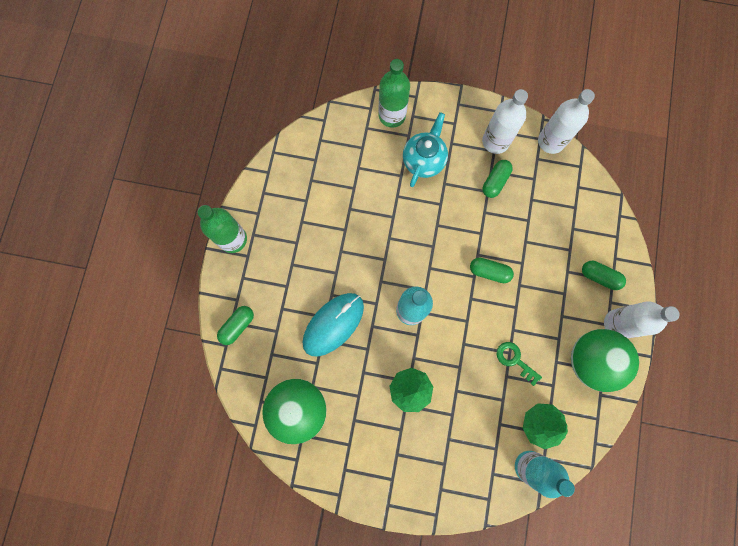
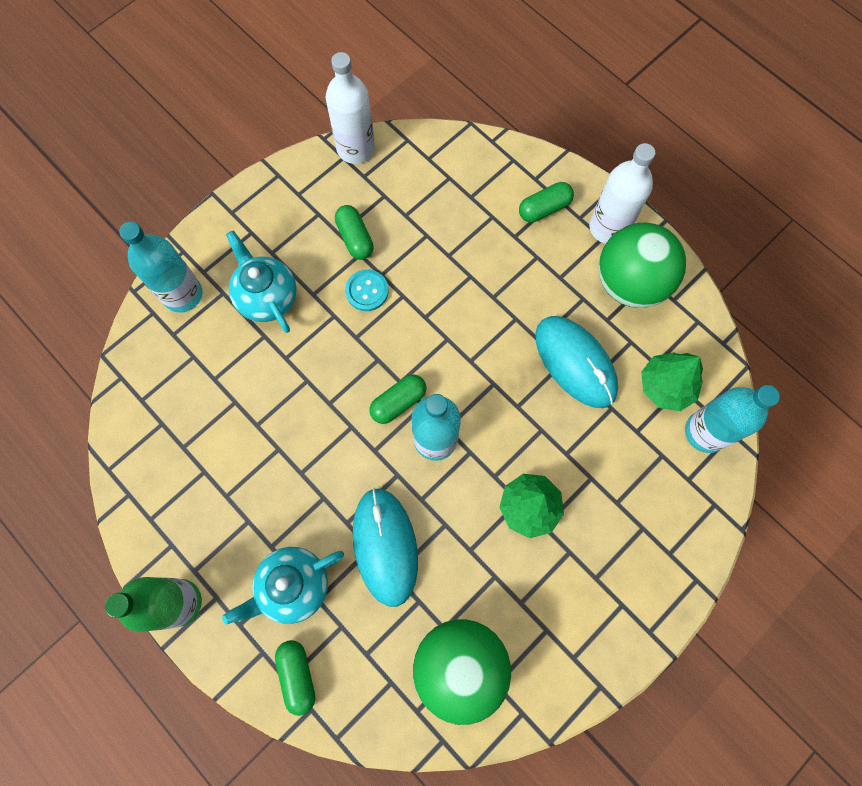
camera: 55 degrees left, 5 degrees down
(280, 291) = (293, 586): none -> turquoise teapot
(392, 115) = (183, 294): green bottle -> turquoise bottle
(468, 211) = (367, 291): none -> turquoise button
(489, 272) = (454, 318): green capsule -> green capsule (398, 402)
(495, 141) = (309, 204): white bottle -> none
(515, 360) = (575, 363): green key -> turquoise mouse

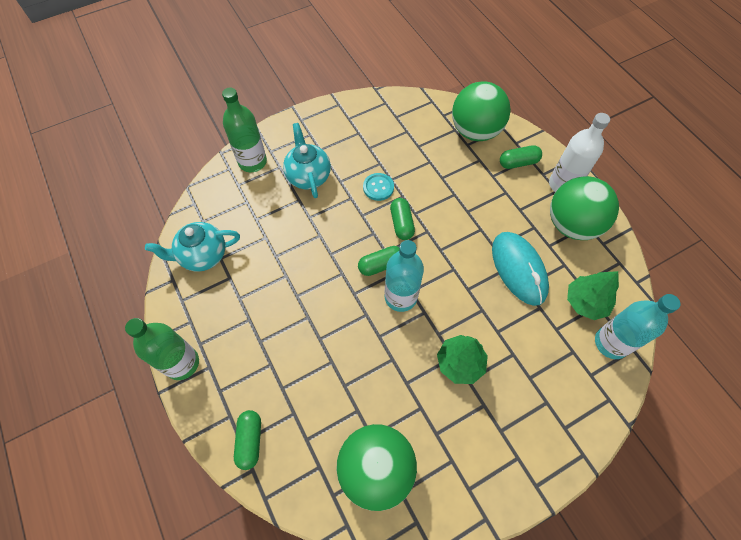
camera: 15 degrees right, 10 degrees down
(183, 294) = (252, 162): turquoise bottle -> green bottle
(293, 586) = (267, 374): turquoise teapot -> turquoise teapot (203, 255)
(355, 148) = (395, 99): white bottle -> none
(355, 238) = (379, 153): green capsule -> green capsule (401, 224)
(385, 546) = (343, 363): turquoise mouse -> none
(477, 174) = (475, 131): none -> green ball

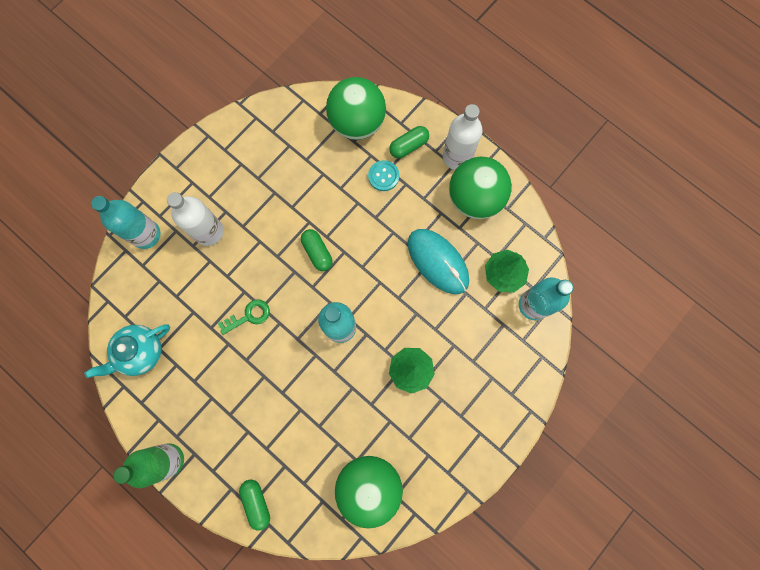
camera: 20 degrees left, 15 degrees up
(252, 162) = (146, 234): green bottle -> turquoise bottle
(308, 176) = (209, 231): turquoise teapot -> white bottle
(315, 257) = (249, 316): none -> green key
(378, 187) = (282, 220): turquoise button -> turquoise button (383, 176)
(380, 265) = (312, 302): green capsule -> none

